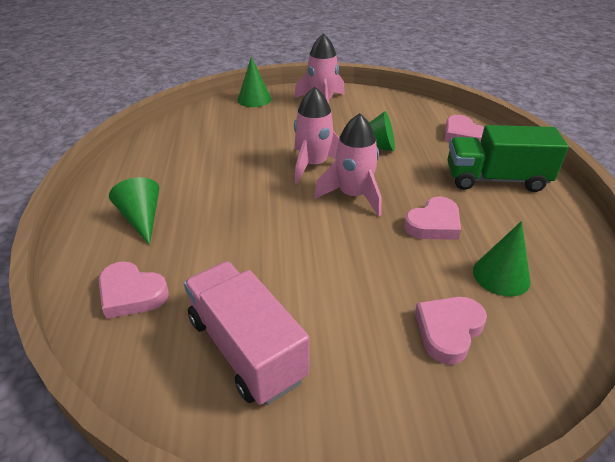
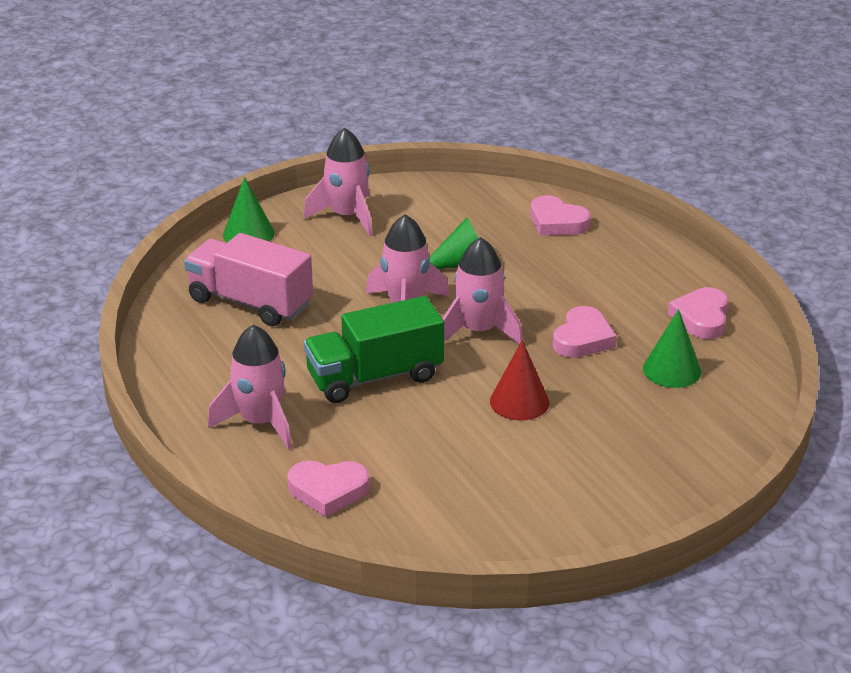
camera: 25 degrees left, 5 degrees down
(142, 219) = (260, 422): green cone -> pink rocket
(246, 348) = (481, 497): pink truck -> pink truck (250, 302)
(346, 263) = (519, 402): none -> red cone
(448, 331) = (648, 430): pink heart -> pink heart (701, 318)
(495, 179) = (621, 271): green truck -> green truck (374, 377)

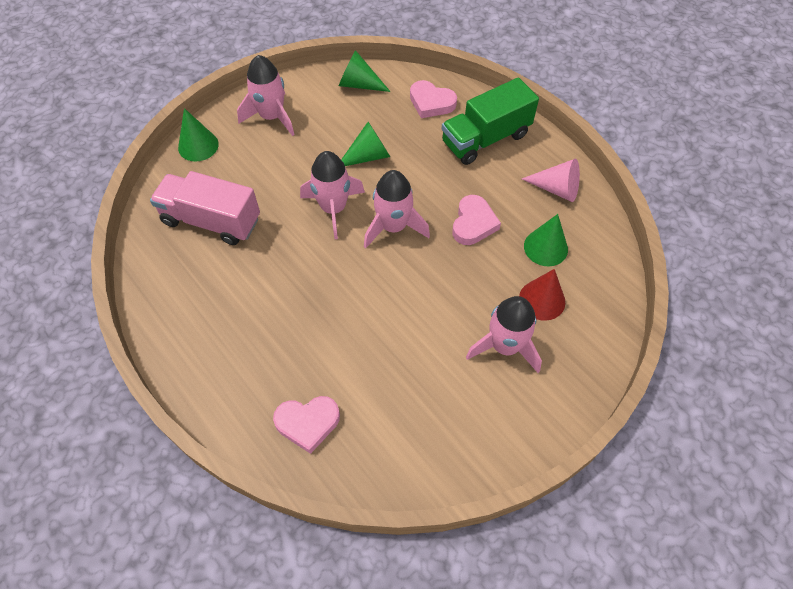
camera: 10 degrees left, 25 degrees up
(260, 422) = (240, 353): pink rocket -> pink rocket (505, 346)
(374, 377) = (322, 289): green truck -> green truck (485, 139)
(467, 196) = (359, 84): none -> green cone
(519, 402) = (438, 299): red cone -> red cone (542, 300)
(701, 318) = (556, 189): pink heart -> pink cone

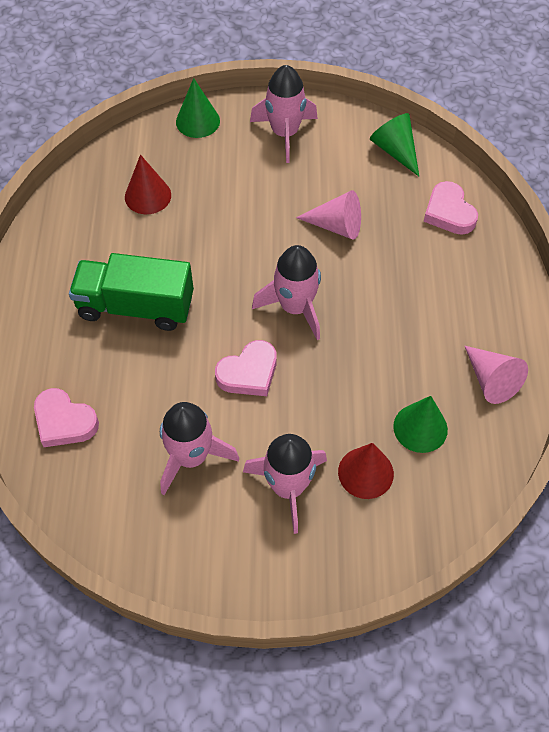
camera: 40 degrees right, 0 degrees up
(211, 220) = (148, 196): pink truck -> red cone
(333, 208) = (258, 254): pink rocket -> pink rocket (191, 456)
(368, 156) = (336, 226): green cone -> pink cone
(473, 223) = (372, 356): pink heart -> pink heart (249, 373)
(485, 139) = (468, 283): green truck -> green truck (136, 306)

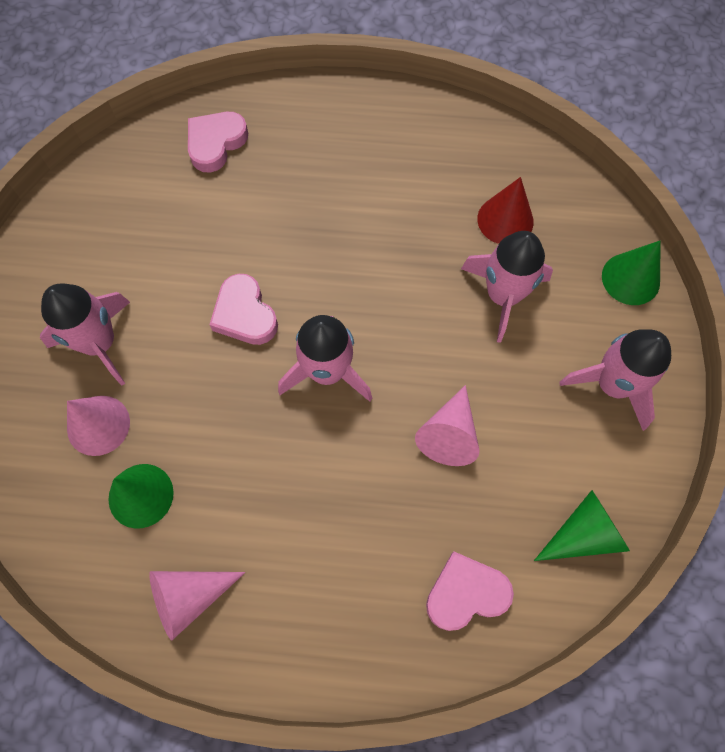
camera: 95 degrees right, 10 degrees up
(136, 306) = (346, 206): green truck -> none
(191, 456) = (154, 253): pink rocket -> pink rocket (503, 295)
(365, 472) = (98, 425): red cone -> pink cone

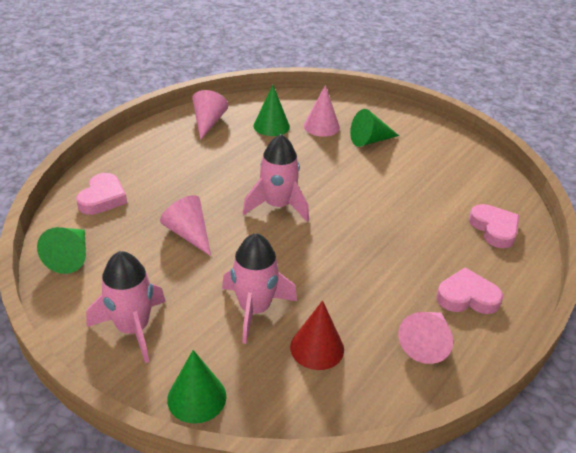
camera: 120 degrees right, 30 degrees down
(100, 343) = (370, 140): pink rocket -> green cone
(245, 314) = (345, 191): pink heart -> pink heart (467, 297)
(431, 143) = (426, 342): none -> pink cone

